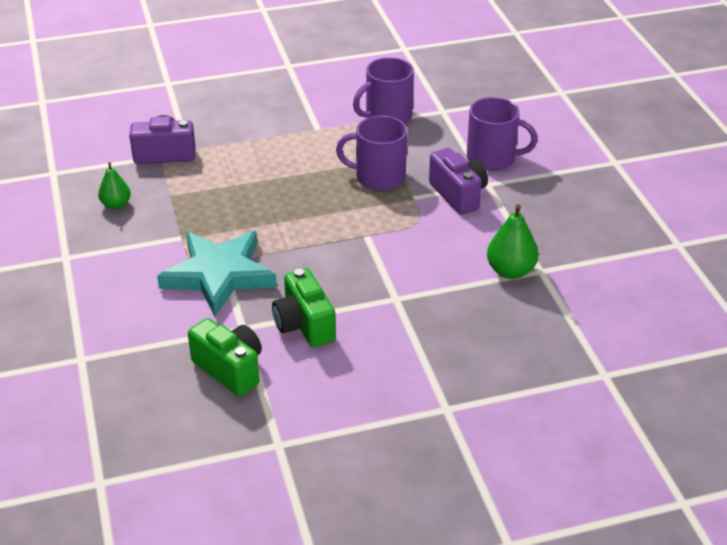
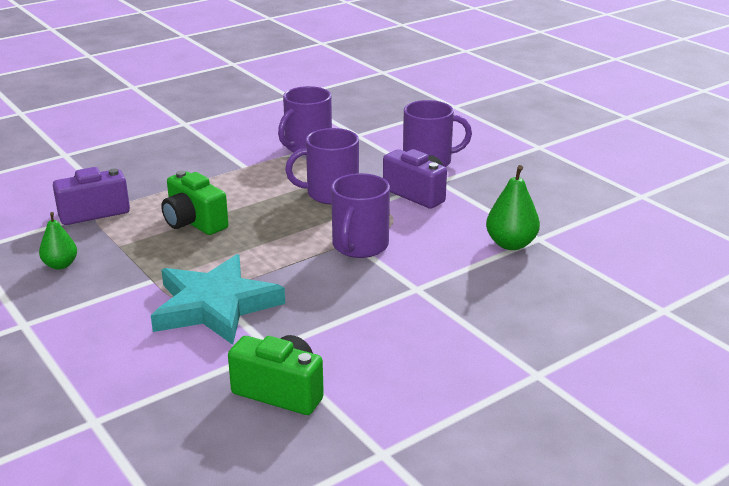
camera: 20 degrees left, 10 degrees down
(304, 325) = (337, 332): green camera -> green camera (194, 223)
(372, 242) = (359, 246): none -> purple mug

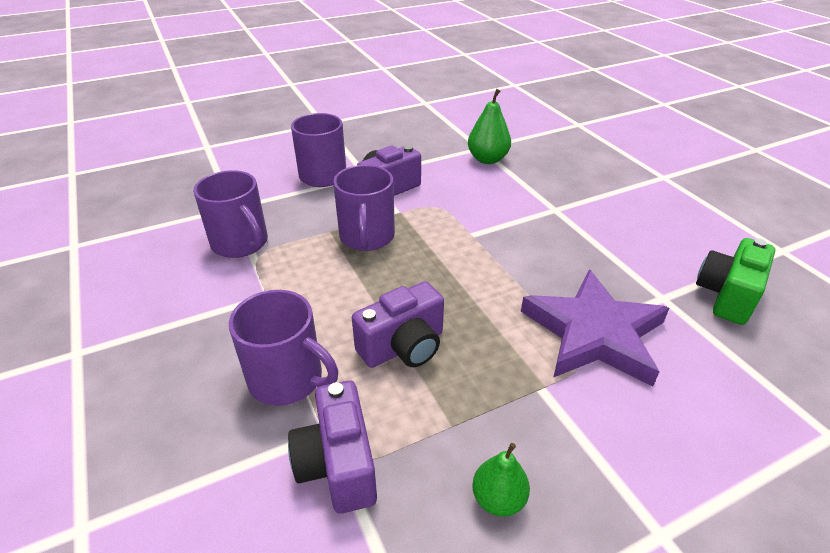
camera: 80 degrees left, 10 degrees up
(194, 223) = (403, 347): green camera -> purple camera
(215, 305) = (593, 333): turquoise star -> purple star
(359, 246) = (480, 230): purple mug -> purple mug (288, 379)

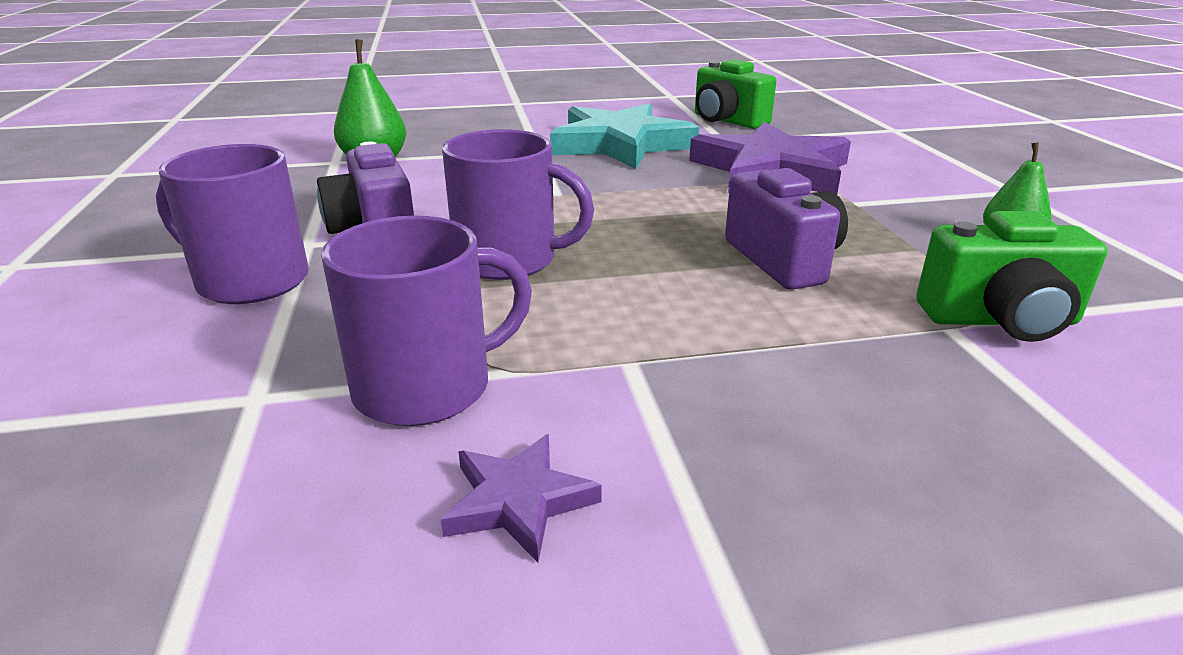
camera: 75 degrees left, 10 degrees down
(167, 283) = (518, 501): none -> purple star
(288, 379) = (848, 349): purple mug -> none
(338, 464) = (1000, 320): purple camera -> green camera
(598, 243) = (620, 144): none -> turquoise star

